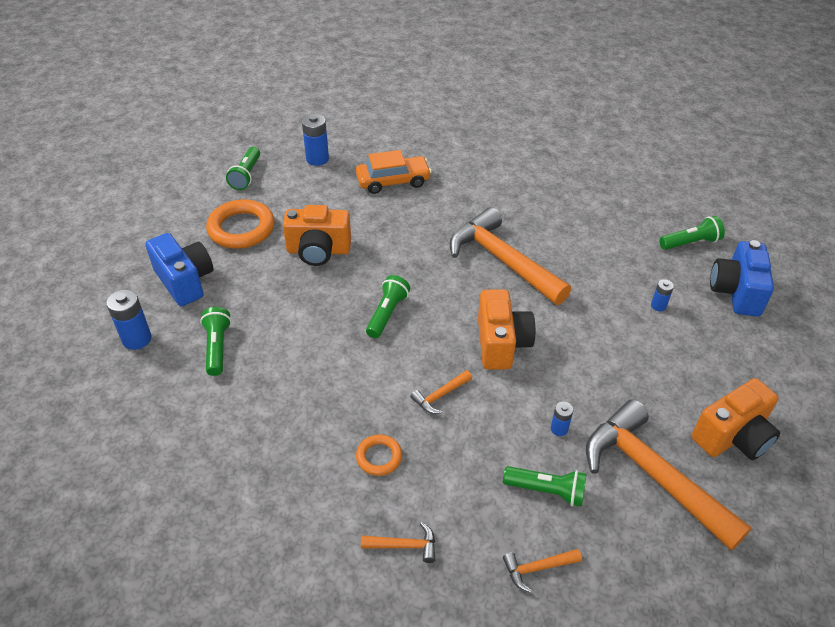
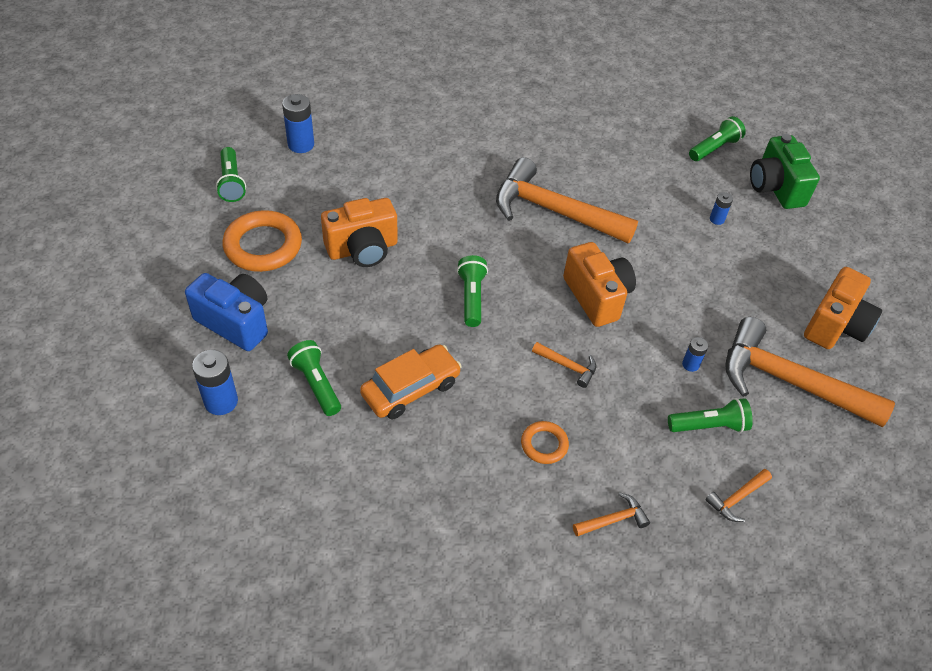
camera: 25 degrees left, 5 degrees up
(393, 181) = (398, 151): orange car -> orange car (411, 389)
(440, 396) = (568, 366): orange hammer -> orange hammer turned 90 degrees counterclockwise
(736, 292) = (775, 187): blue camera -> green camera

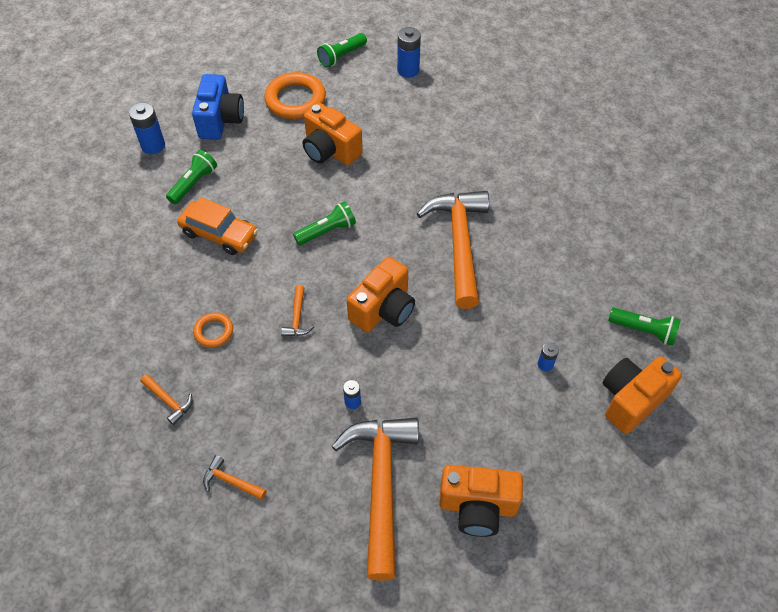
camera: 65 degrees right, 5 degrees up
(709, 425) = (294, 437): green flashlight -> none
(775, 187) = (631, 400): green camera -> orange camera

